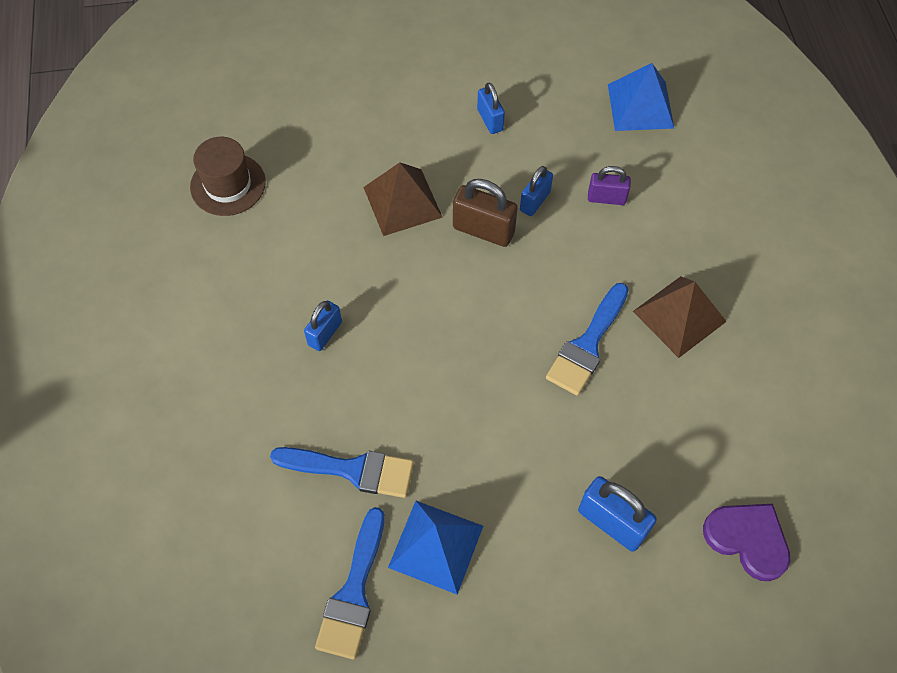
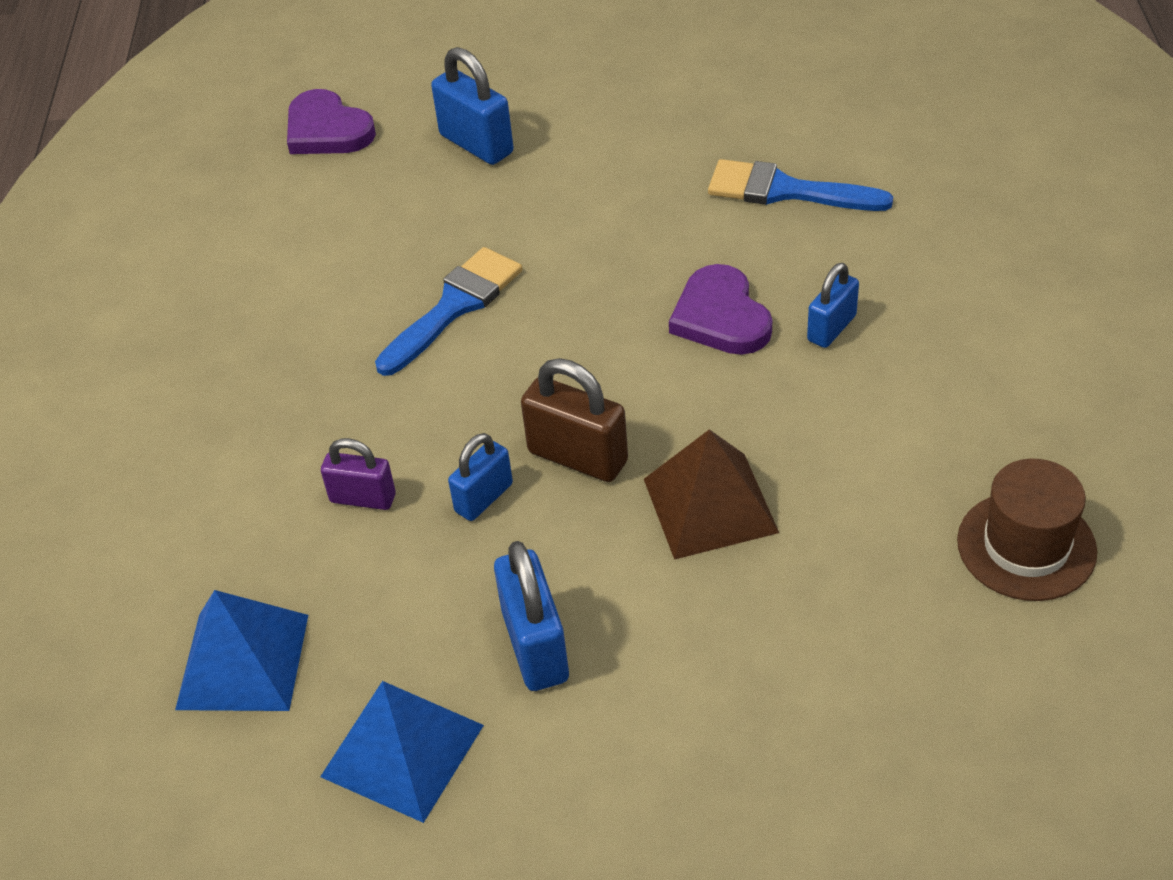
camera: 170 degrees left, 15 degrees down
(353, 592) = (781, 96): blue brush -> none
(400, 341) = (721, 316): none -> purple heart
(435, 546) = (685, 128): blue pyramid -> blue pyramid (402, 751)
(490, 120) = (535, 646): blue padlock -> blue padlock, size x1.55
(679, 316) = (313, 336): brown pyramid -> none

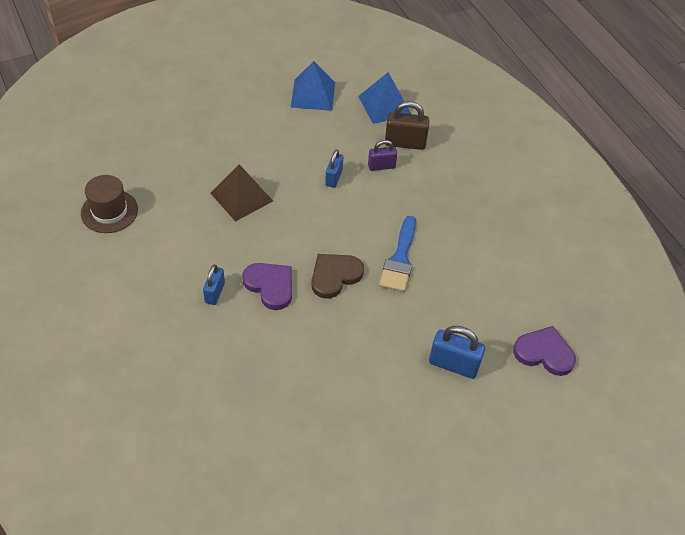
camera: 150 degrees right, 5 degrees up
(535, 646) = (285, 133): blue padlock -> none
(578, 457) = (304, 203): brown padlock -> brown padlock (405, 143)
(592, 306) = (335, 276): none -> brown heart
(785, 190) = (265, 376): blue brush -> none

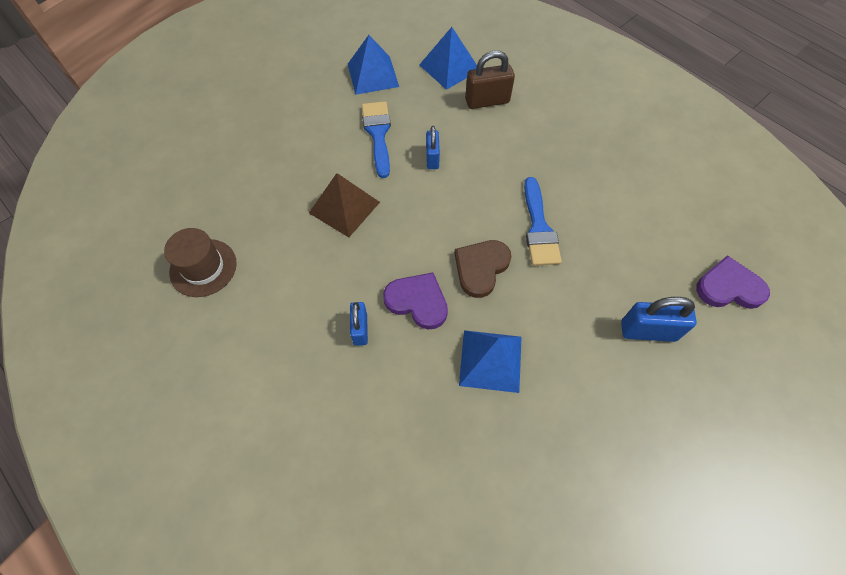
camera: 15 degrees left, 10 degrees up
(295, 145) = (378, 134): none -> blue brush
(309, 346) = (490, 360): none -> blue pyramid
(381, 166) = (475, 132): purple padlock -> none

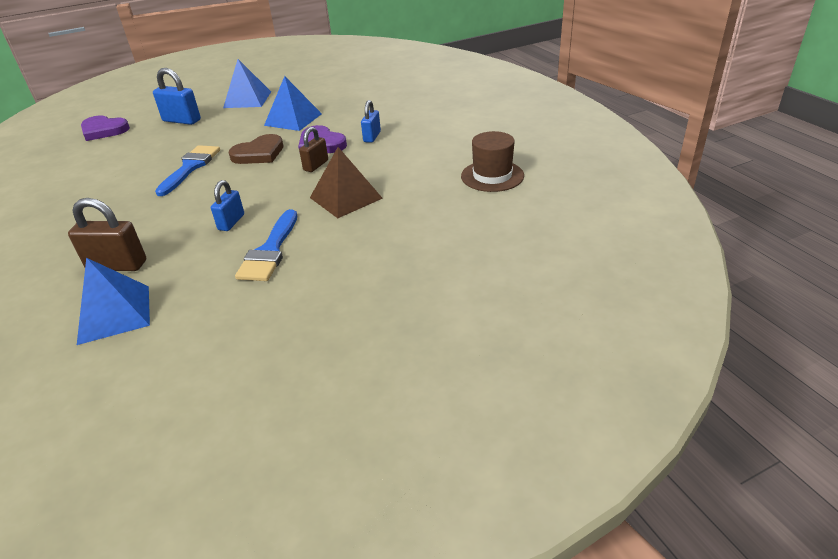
camera: 160 degrees left, 25 degrees down
(372, 75) = (223, 321): blue pyramid -> blue pyramid (247, 99)
(400, 255) = (316, 165): none -> brown padlock

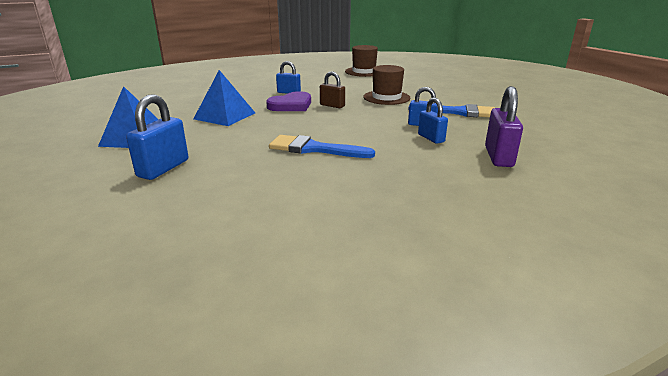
camera: 90 degrees left, 10 degrees down
(103, 130) = (134, 227): purple heart -> none
(114, 314) = (558, 148): blue pyramid -> none
(117, 265) = (498, 157): brown padlock -> purple padlock
(187, 226) = (431, 138): none -> blue padlock
(259, 153) = (297, 124): brown heart -> none
(346, 198) = (386, 97): brown pyramid -> brown hat

